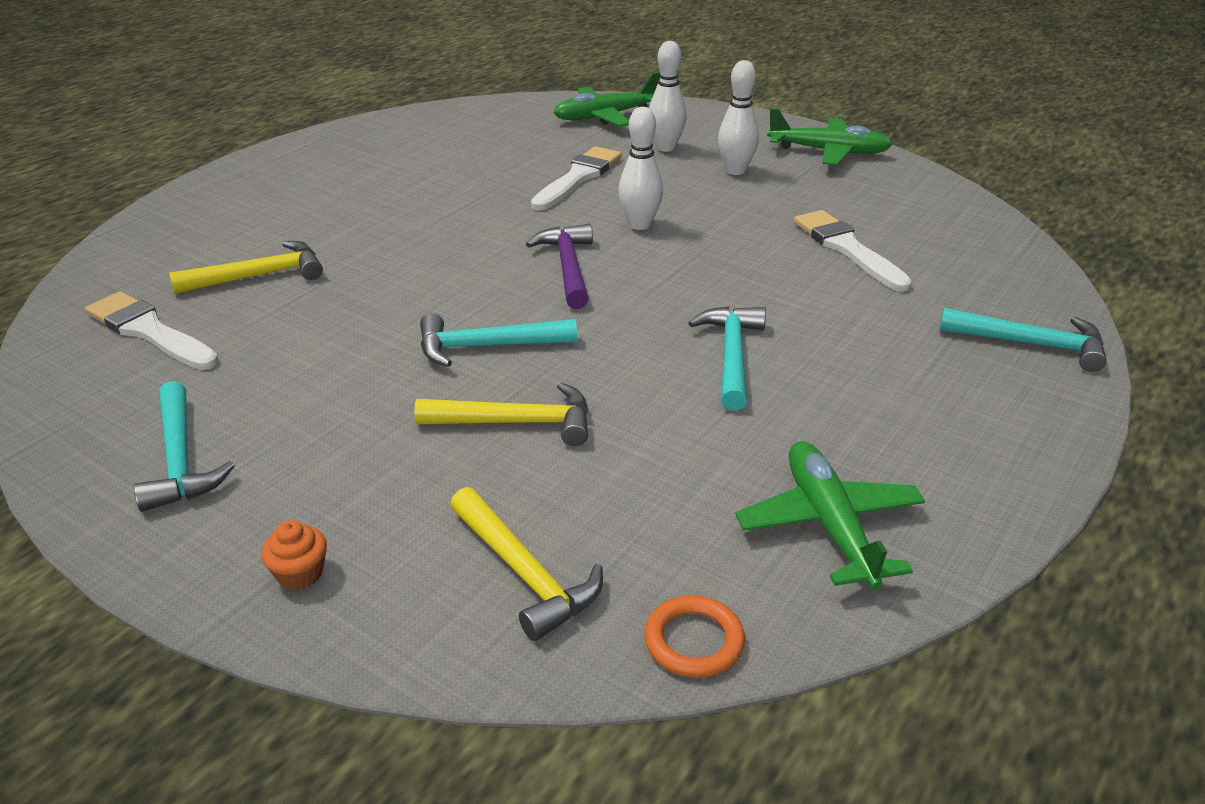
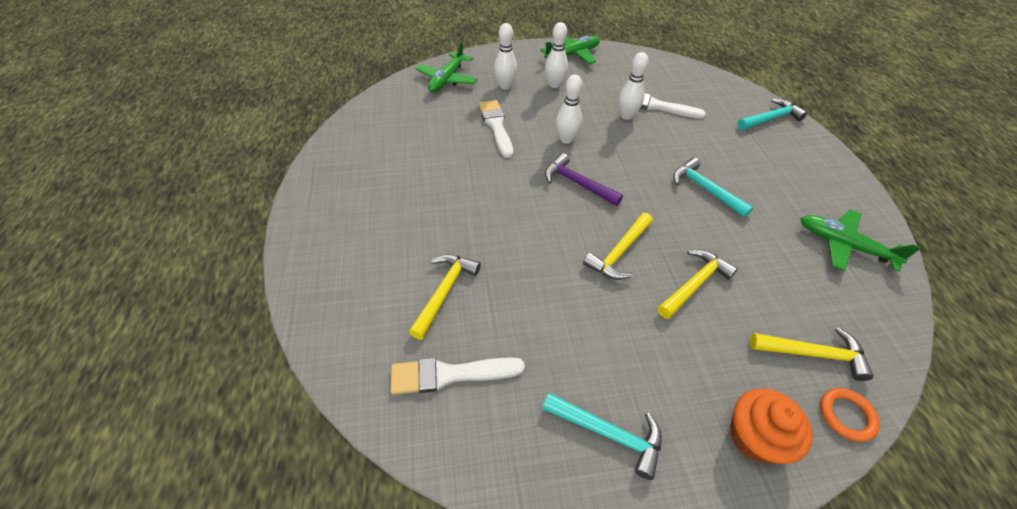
camera: 45 degrees left, 15 degrees up
(300, 573) = (755, 437): orange cupcake -> orange cupcake, size x1.88
(486, 347) = (619, 253): turquoise hammer -> yellow hammer
(694, 641) = (891, 331): orange ring -> orange ring (846, 415)
(775, 239) = (626, 116): none -> white bowling pin

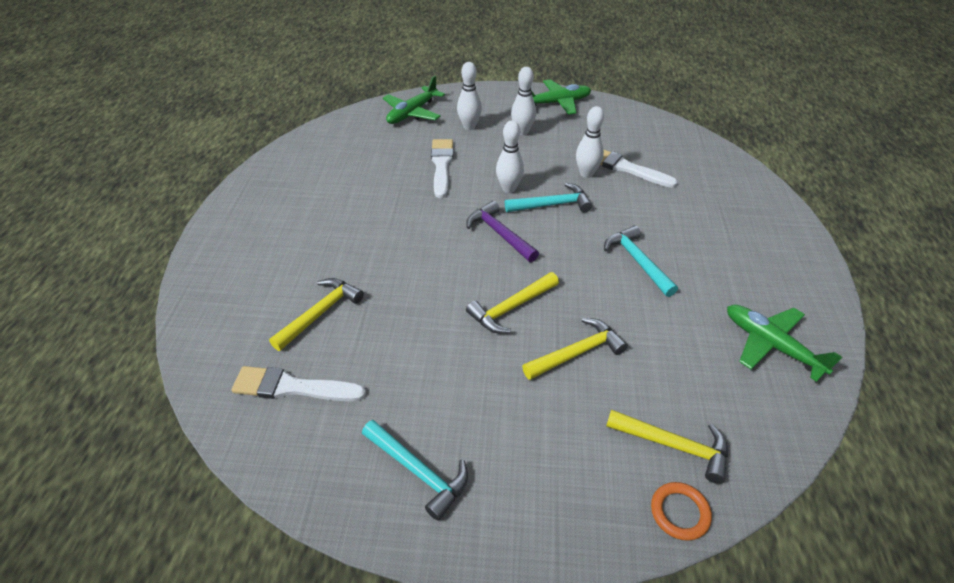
camera: 15 degrees right, 5 degrees down
(755, 437) = (567, 509): orange cupcake -> none
(770, 118) = (754, 199): turquoise hammer -> turquoise hammer (552, 205)

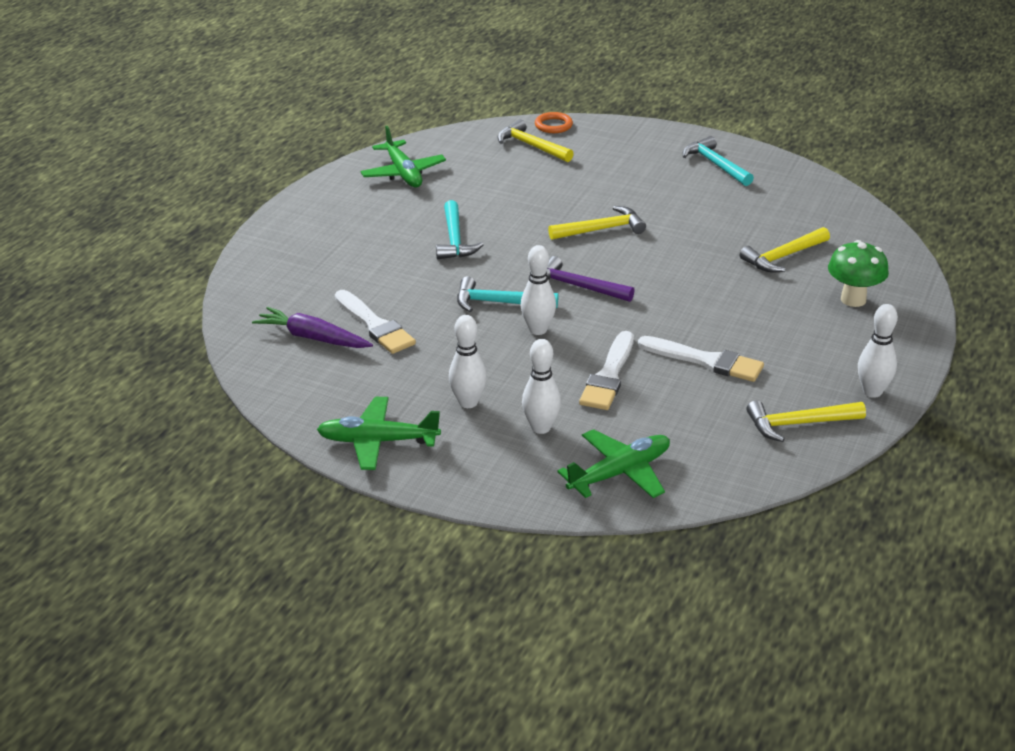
camera: 160 degrees left, 10 degrees down
(255, 273) = (853, 299): none -> green mushroom
(292, 387) = (807, 216): white brush -> white brush (706, 361)
(499, 233) = (577, 287): purple hammer -> purple hammer turned 135 degrees clockwise
(577, 352) = (563, 195): yellow hammer -> yellow hammer (798, 424)
(586, 174) = (429, 328): white bowling pin -> white bowling pin (872, 392)
(657, 151) = (313, 338): none -> purple carrot

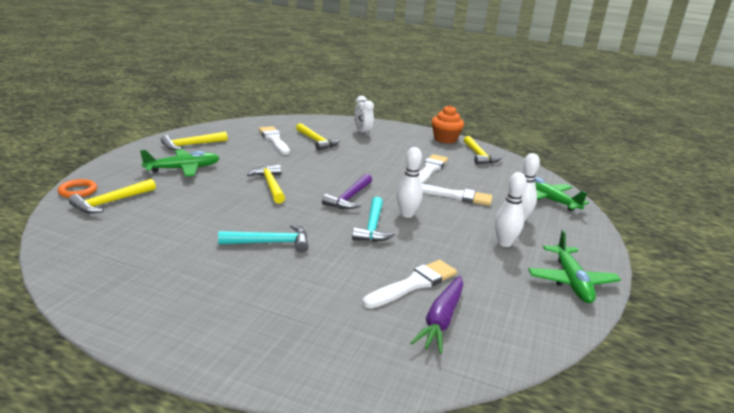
camera: 95 degrees left, 10 degrees down
(403, 173) = (121, 268): green plane -> green plane (183, 169)
(715, 164) = (191, 145): turquoise hammer -> yellow hammer
(769, 221) = (274, 140): none -> white brush
(853, 299) = (362, 133): green mushroom -> white clock
(872, 392) = (445, 139): white bowling pin -> orange cupcake

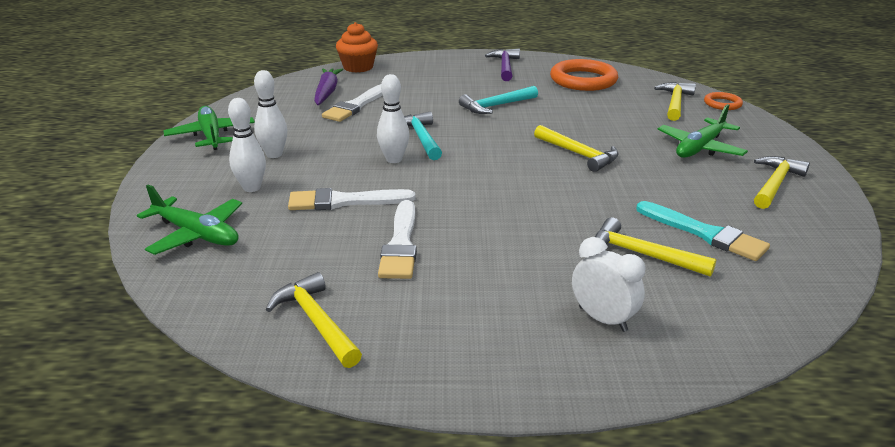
camera: 160 degrees right, 5 degrees up
(128, 252) = (583, 80): none -> orange ring
(274, 140) = (705, 233): white brush -> turquoise brush
(349, 198) = (474, 162): purple hammer -> purple hammer (505, 66)
(445, 139) = (410, 367): orange cupcake -> orange cupcake (358, 67)

